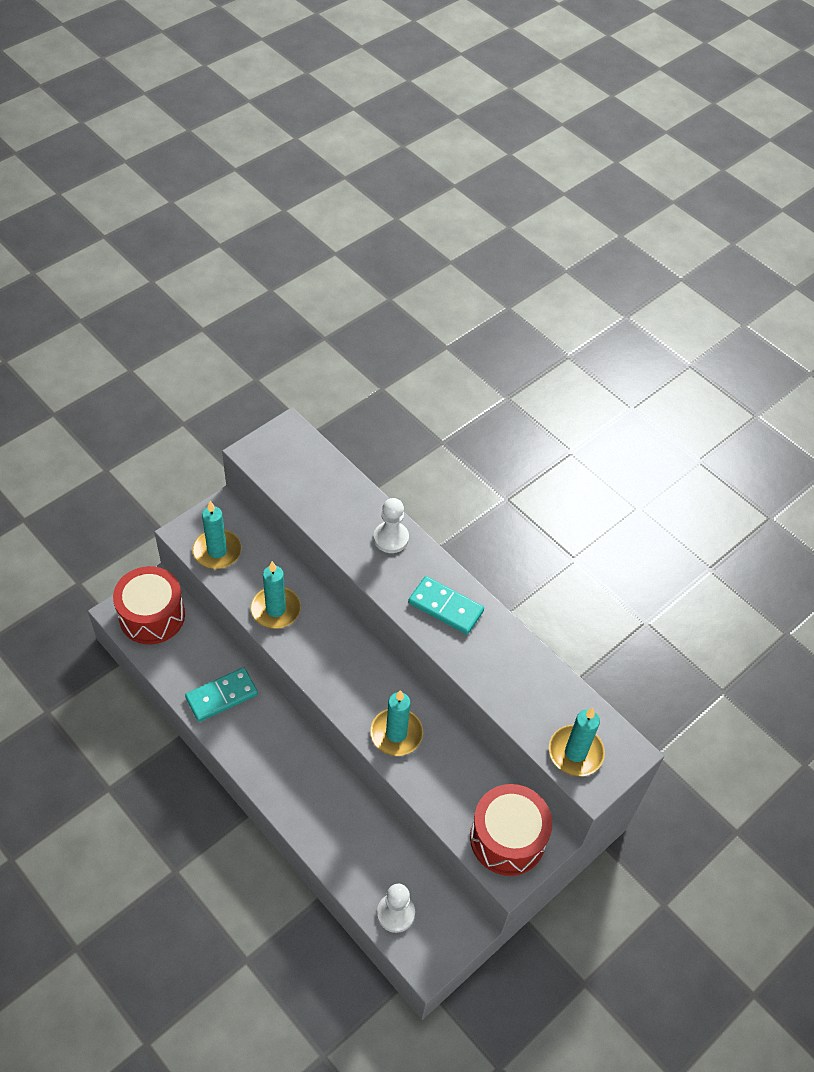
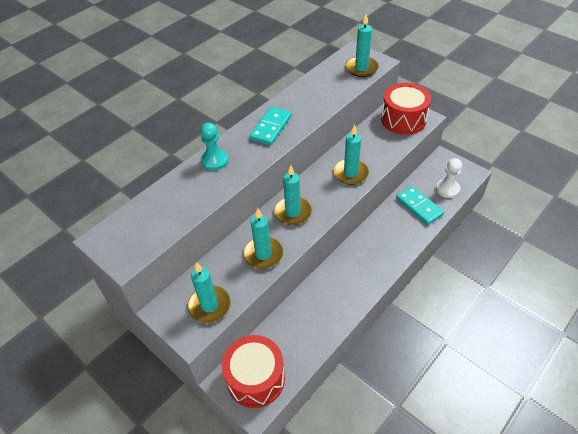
camera: 90 degrees left, 5 degrees down
(222, 696) = (323, 309): turquoise domino -> turquoise domino (419, 206)
(336, 650) = (293, 212): none -> turquoise candle
(391, 538) = (214, 161): white pawn -> turquoise pawn

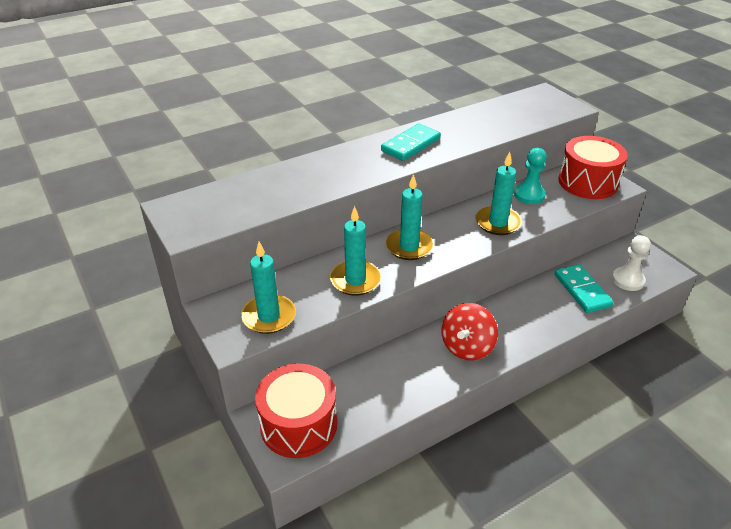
camera: 15 degrees right, 10 degrees down
(214, 161) = (331, 162): turquoise pawn -> turquoise pawn (529, 195)
(354, 277) = (467, 347): none -> red spinning top
(361, 68) = (546, 109): turquoise candle -> none

